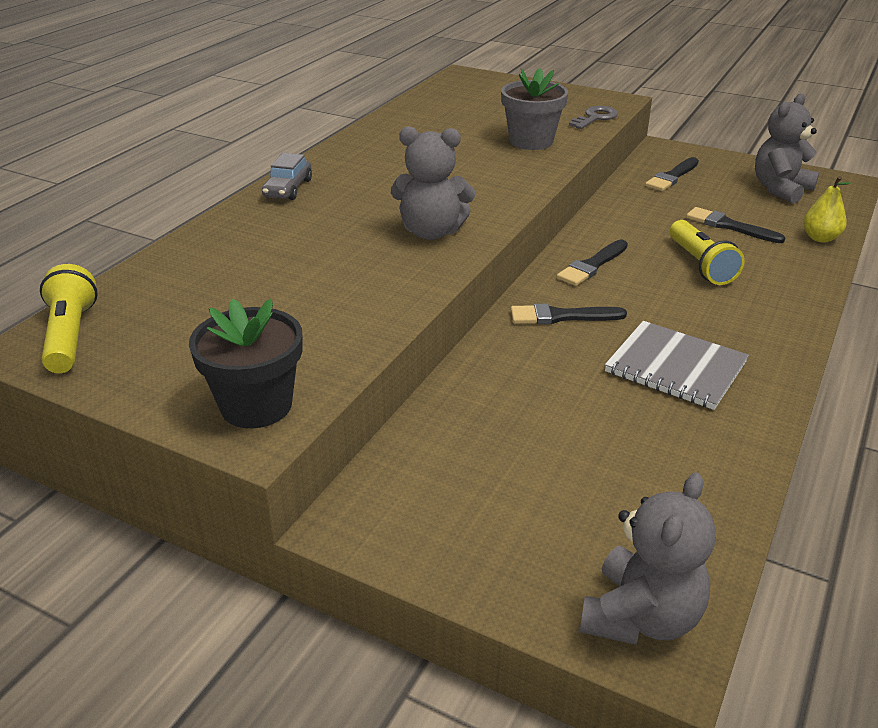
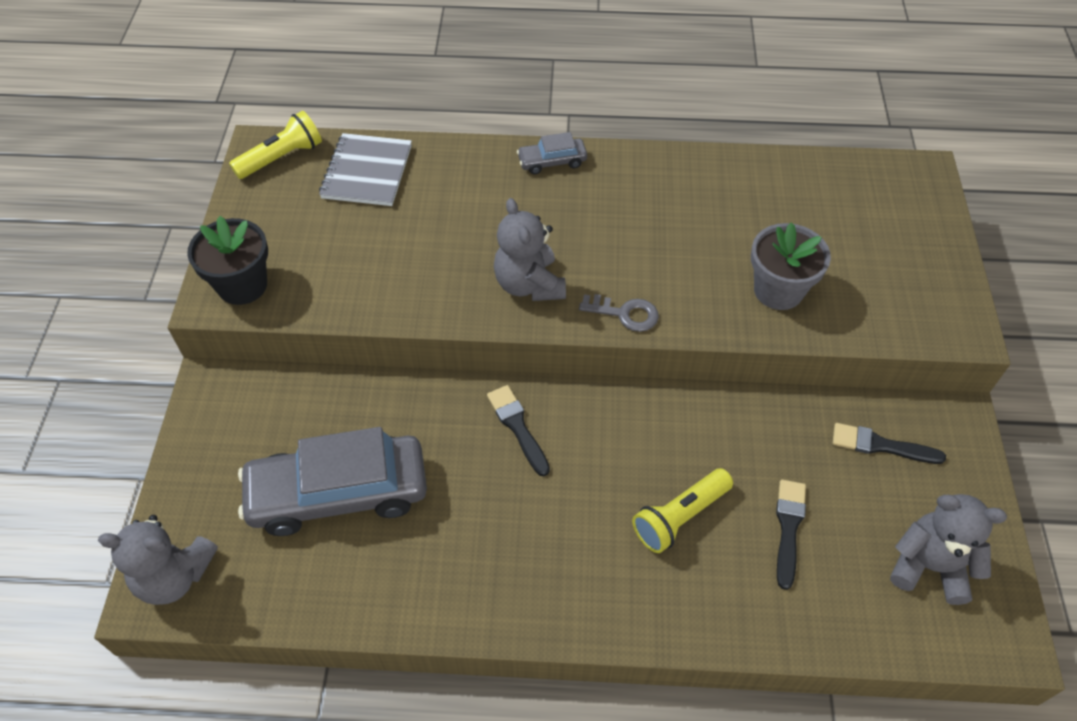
camera: 65 degrees right, 20 degrees up
(581, 447) = (338, 493): none -> grey car
(592, 265) = (623, 424): black brush -> none
(595, 118) = (890, 326): grey key -> grey key (625, 314)
(675, 368) = (477, 534): grey notebook -> grey notebook (367, 172)
(820, 238) = (818, 627): yellow pear -> none

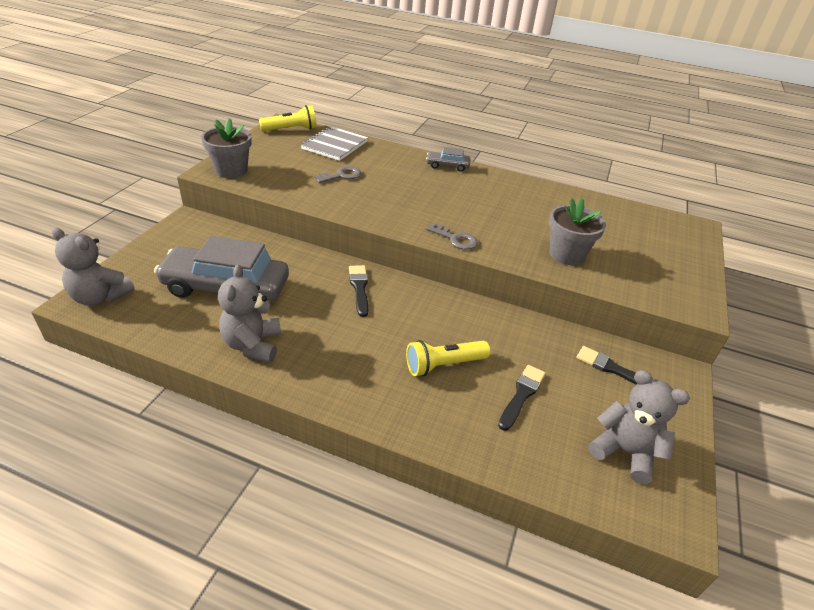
camera: 15 degrees right, 15 degrees down
(242, 285) = (231, 170): black flower pot -> grey flower pot
(411, 238) = (341, 175): none -> grey key
(529, 284) = (401, 211): grey teddy bear -> grey teddy bear (253, 345)

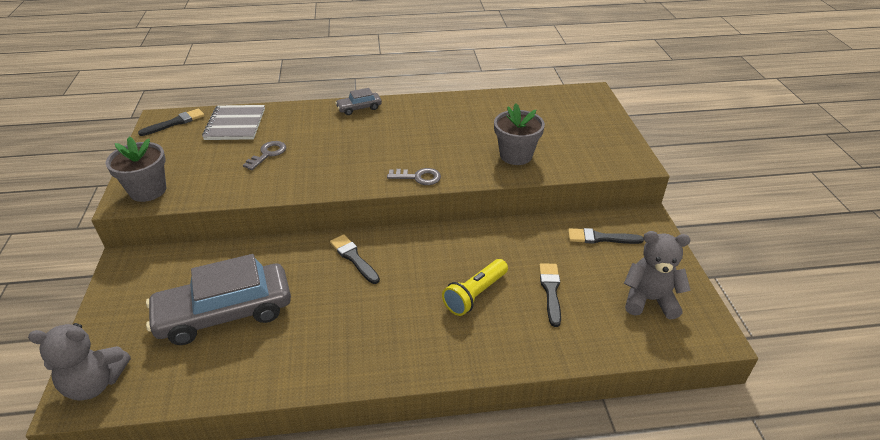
camera: 25 degrees left, 0 degrees up
(253, 345) = (296, 356): grey teddy bear -> none
(291, 129) = (175, 122): yellow flashlight -> black brush

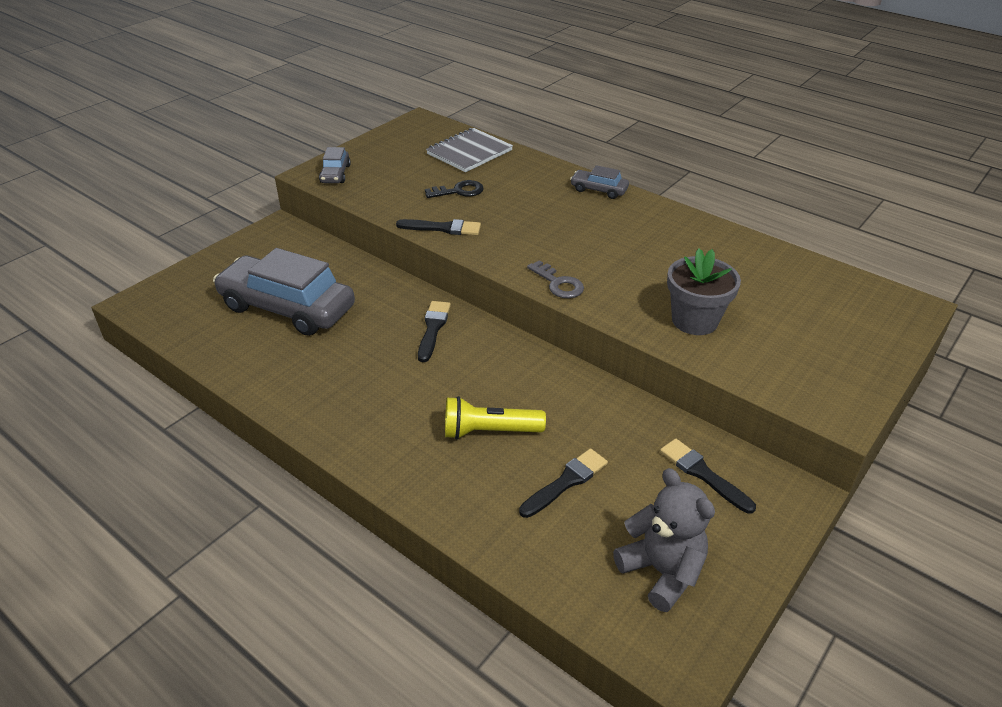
camera: 45 degrees right, 0 degrees up
(95, 383) = (159, 300): grey teddy bear -> none
(148, 190) = (335, 174): grey flower pot -> grey car
(175, 122) = (426, 128): black brush -> black brush (443, 228)
(268, 154) = (459, 191): grey key -> black key

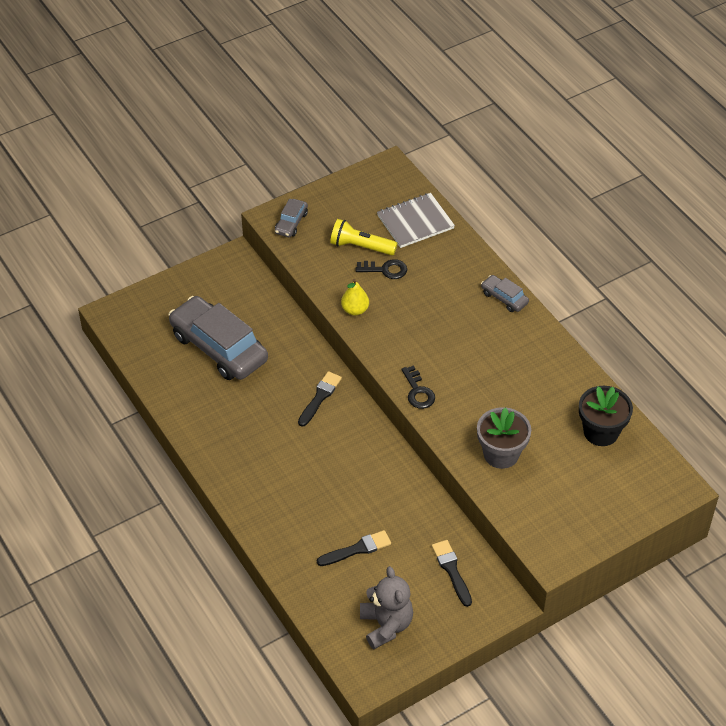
camera: 20 degrees right, 10 degrees up
(443, 228) = (355, 310): black brush -> yellow pear
(489, 432) = (323, 497): yellow flashlight -> yellow flashlight (360, 247)
(558, 283) = (418, 391): grey key -> black key
(786, 276) = (601, 432): none -> black flower pot

